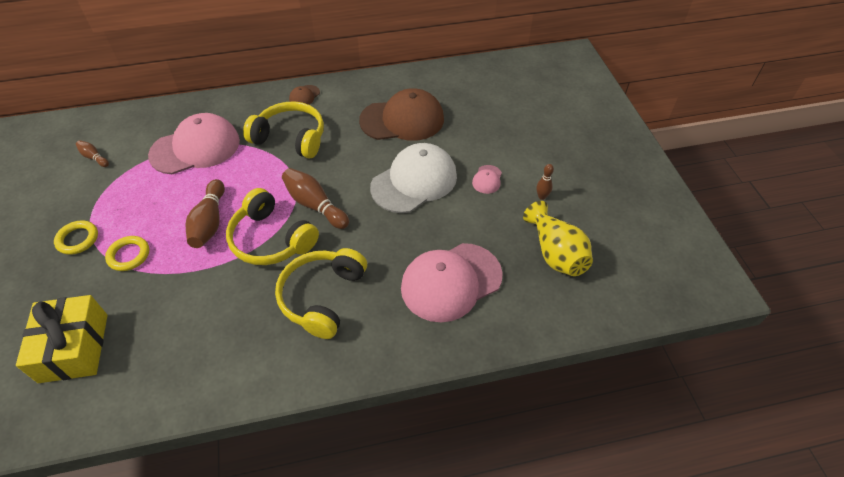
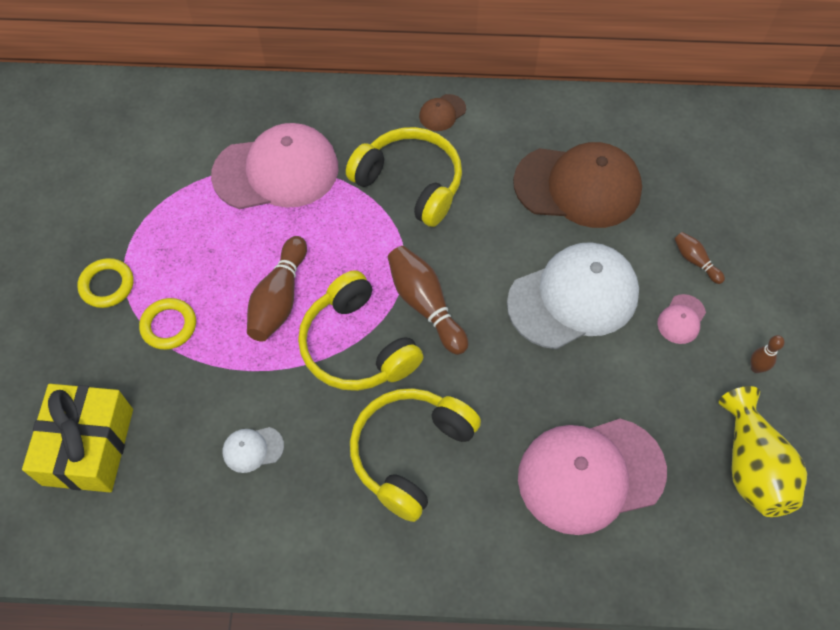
camera: 15 degrees right, 10 degrees up
(94, 157) = (140, 157): brown bowling pin -> brown bowling pin (695, 261)
(204, 320) = (253, 449): none -> white cap

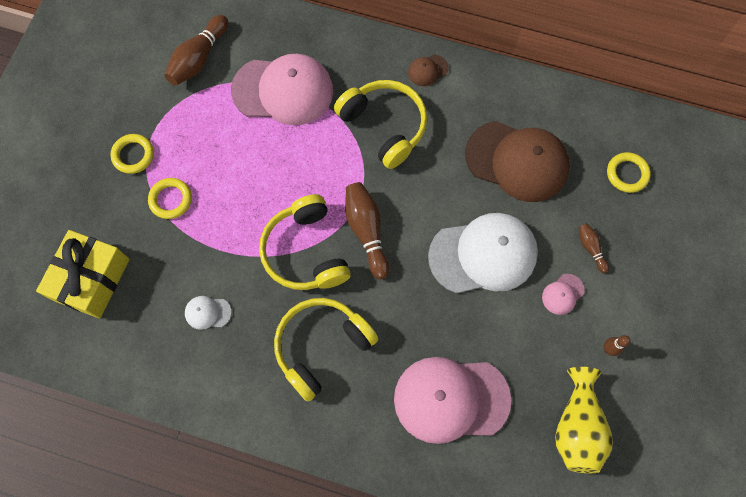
camera: 15 degrees right, 10 degrees up
(279, 299) = (257, 198): brown bowling pin -> brown bowling pin (199, 59)
(707, 172) = (627, 174): none -> yellow ring

